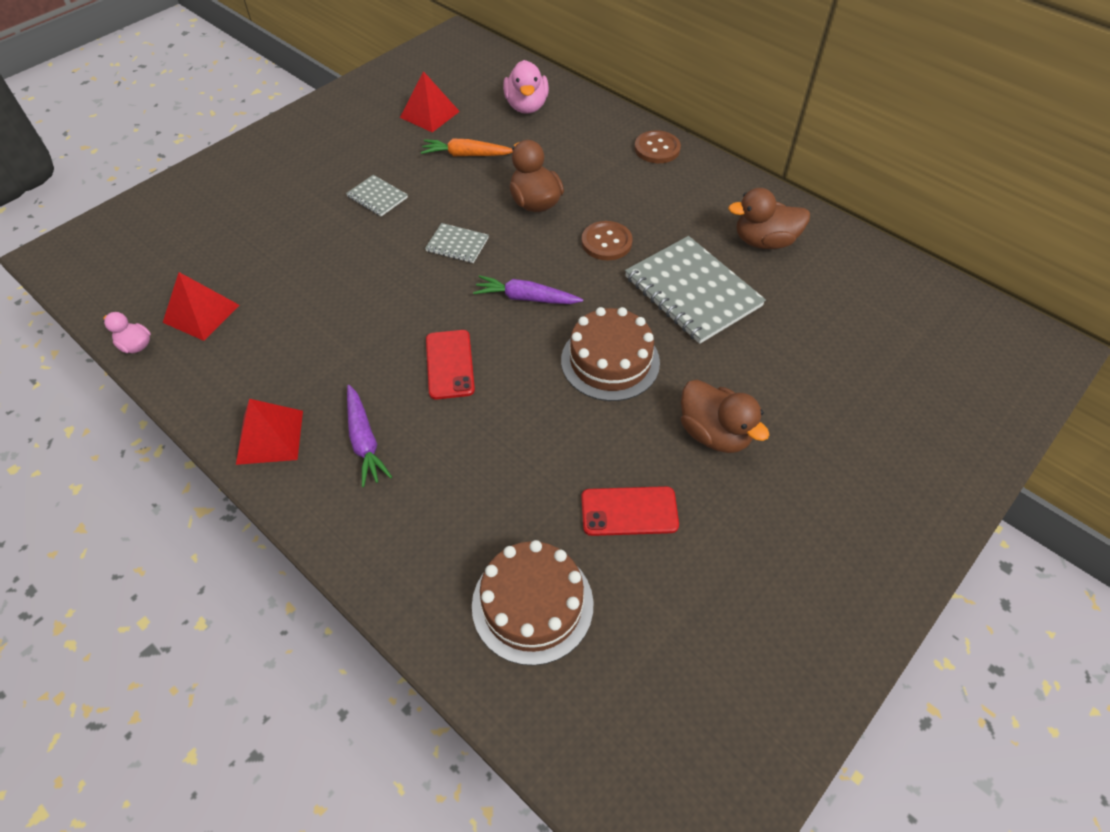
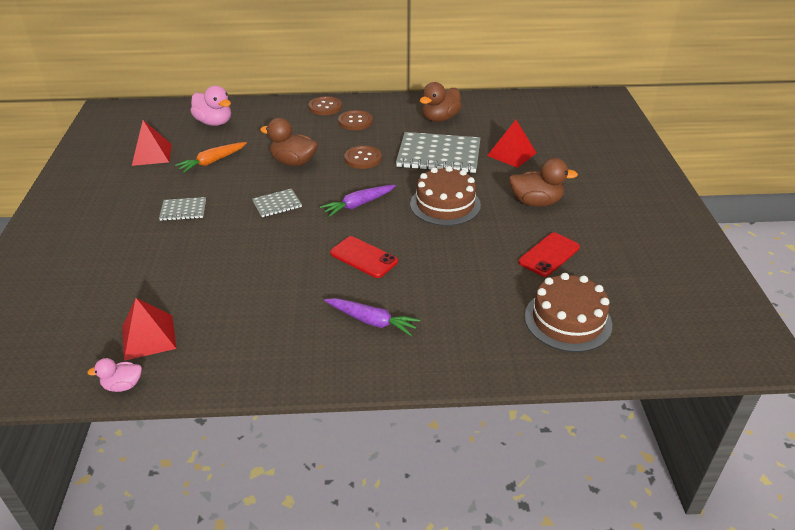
camera: 45 degrees left, 15 degrees down
(270, 437) = (309, 360): red pyramid -> red pyramid (511, 154)
(663, 187) = (355, 121): none -> brown button

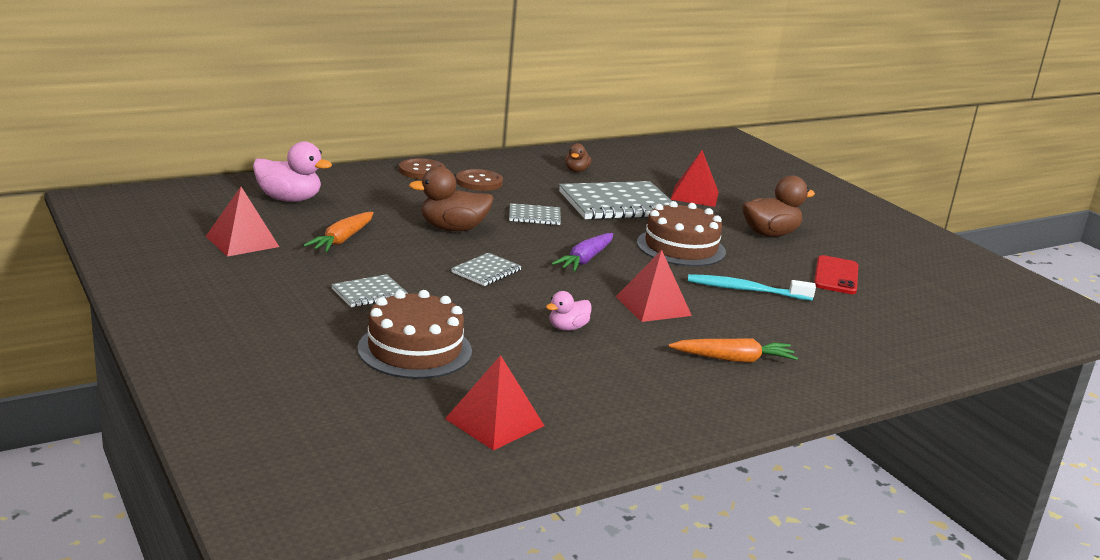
camera: 30 degrees left, 15 degrees down
(123, 385) = (525, 473): pink duck -> pink duck (567, 328)
(363, 158) = (534, 216): brown button -> grey notebook
(363, 257) = (653, 306): red phone -> red pyramid
(372, 321) = (733, 359): purple carrot -> orange carrot
(440, 118) = (576, 170): brown duck -> brown duck, size x0.56
(453, 256) = (745, 290): none -> turquoise toothbrush
(567, 320) = (916, 325): brown cake -> brown cake (415, 349)

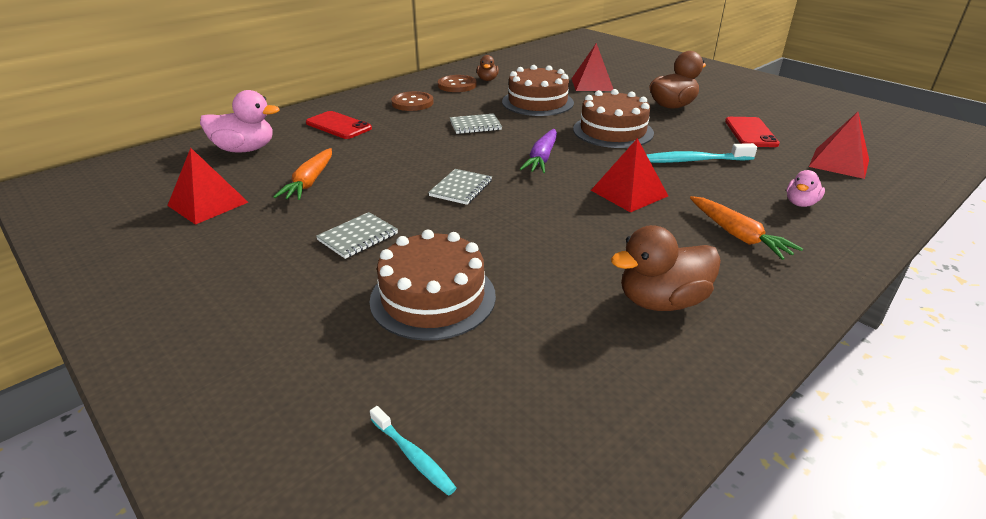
camera: 10 degrees left, 10 degrees up
(351, 439) = (413, 456): none -> turquoise toothbrush
(390, 192) = (338, 126): none -> red phone
(422, 171) = (358, 102): brown button -> brown button (457, 85)
(453, 229) = (410, 150): brown duck -> brown duck (661, 301)
(494, 422) = (565, 379): red pyramid -> red pyramid (839, 163)
(567, 328) = (569, 234): pink duck -> pink duck (800, 203)
(618, 204) = (537, 102): grey notebook -> brown cake
(733, 359) = (738, 235): orange carrot -> orange carrot turned 75 degrees clockwise

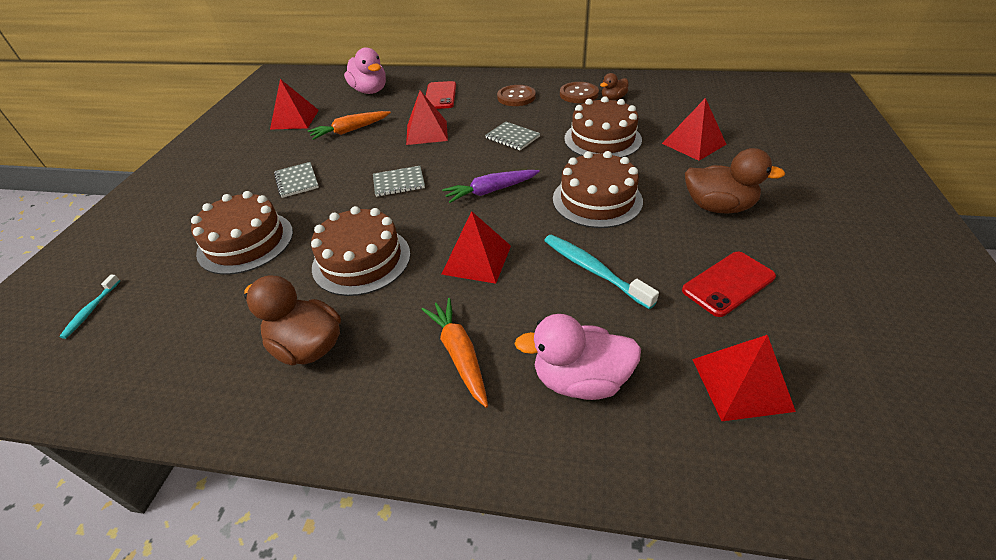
camera: 55 degrees right, 10 degrees up
(358, 237) = (297, 181): grey notebook -> grey notebook turned 60 degrees clockwise
(395, 151) = (427, 132): none -> red pyramid
(562, 240) = (361, 260): none -> brown cake
(738, 235) = (459, 354): orange carrot -> orange carrot turned 135 degrees clockwise
(800, 203) = (580, 380): pink duck -> pink duck, size x1.78

